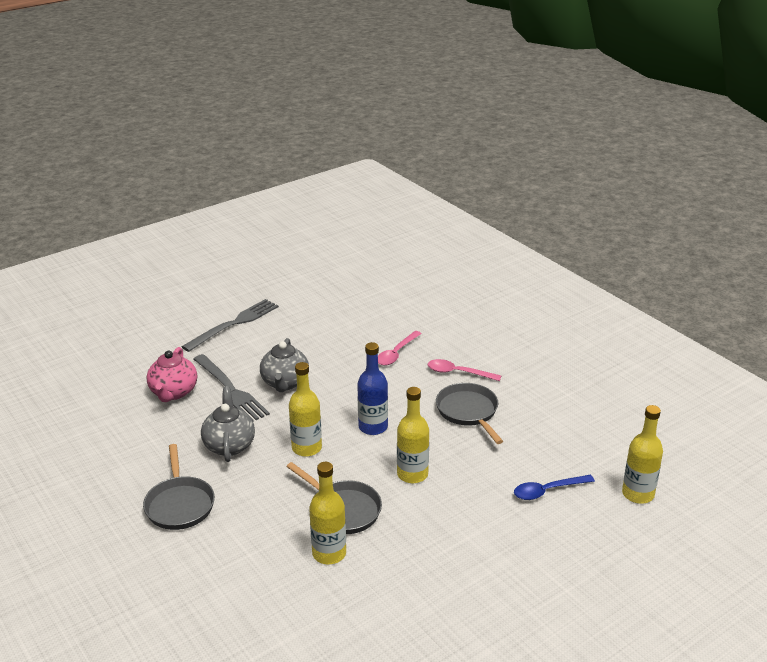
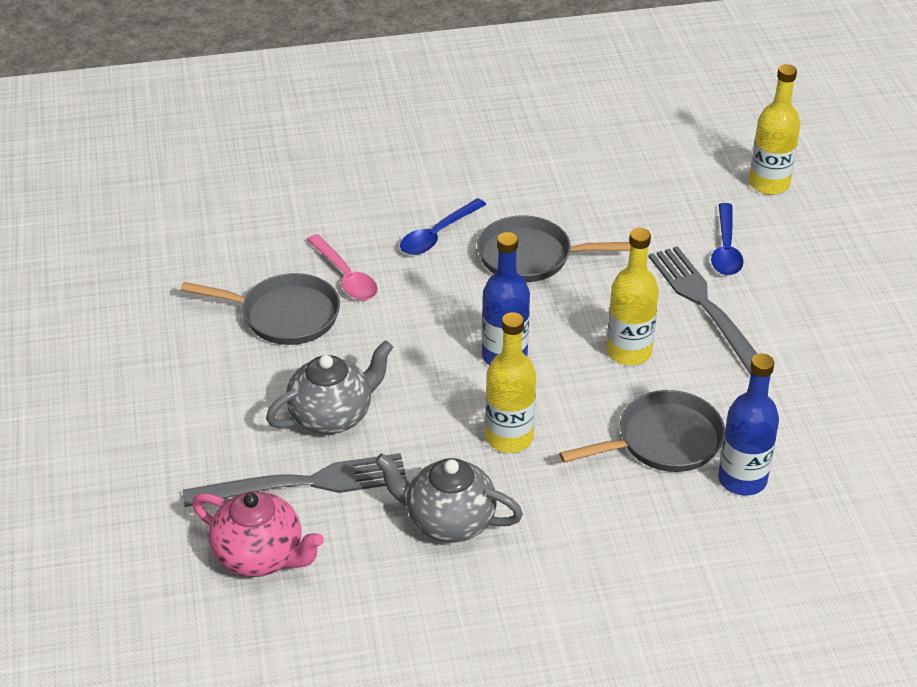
camera: 65 degrees left, 10 degrees up
(179, 504) = (556, 613): grey pan -> grey pan (284, 315)
(234, 324) = (114, 430): grey fork -> grey fork (705, 306)
(285, 383) = (332, 415): grey teapot -> grey teapot turned 60 degrees counterclockwise
(329, 553) = (742, 479): yellow bottle -> blue bottle
(458, 373) = (437, 235): pink spoon -> blue spoon

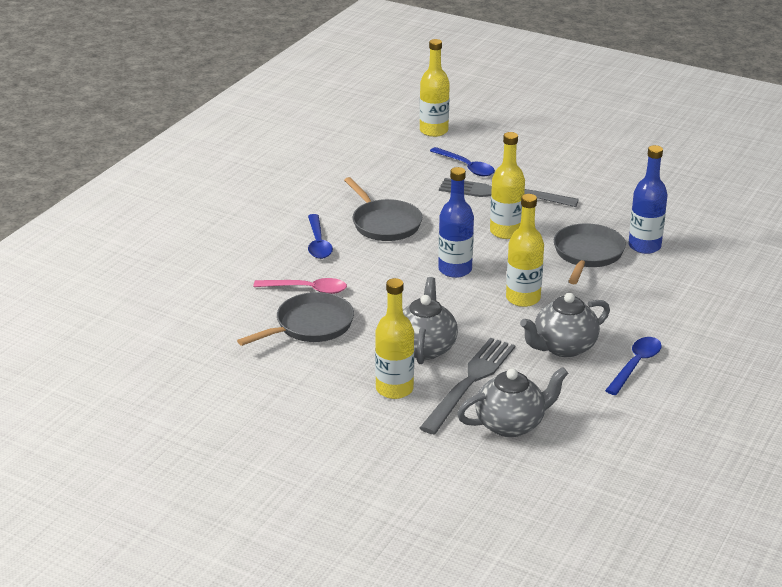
camera: 50 degrees left, 10 degrees down
(236, 435) = (394, 389): none -> yellow bottle
(260, 556) = (511, 424): pink teapot -> grey teapot
(479, 600) = (636, 365): none -> blue spoon
(531, 256) = (384, 223): grey pan -> grey pan turned 75 degrees counterclockwise

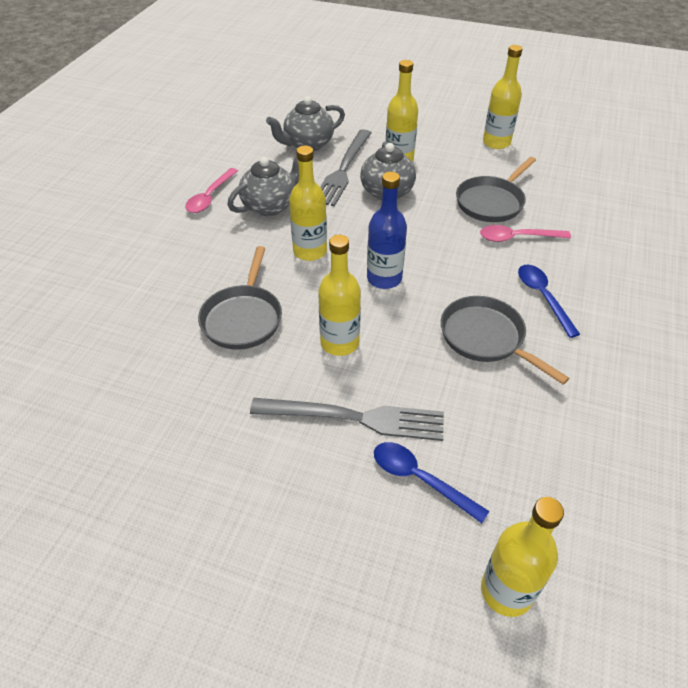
camera: 170 degrees right, 15 degrees up
(254, 399) = (496, 142): none -> yellow bottle
(636, 365) = (210, 197): blue spoon -> pink spoon
(644, 246) = (175, 339): blue bottle -> none

